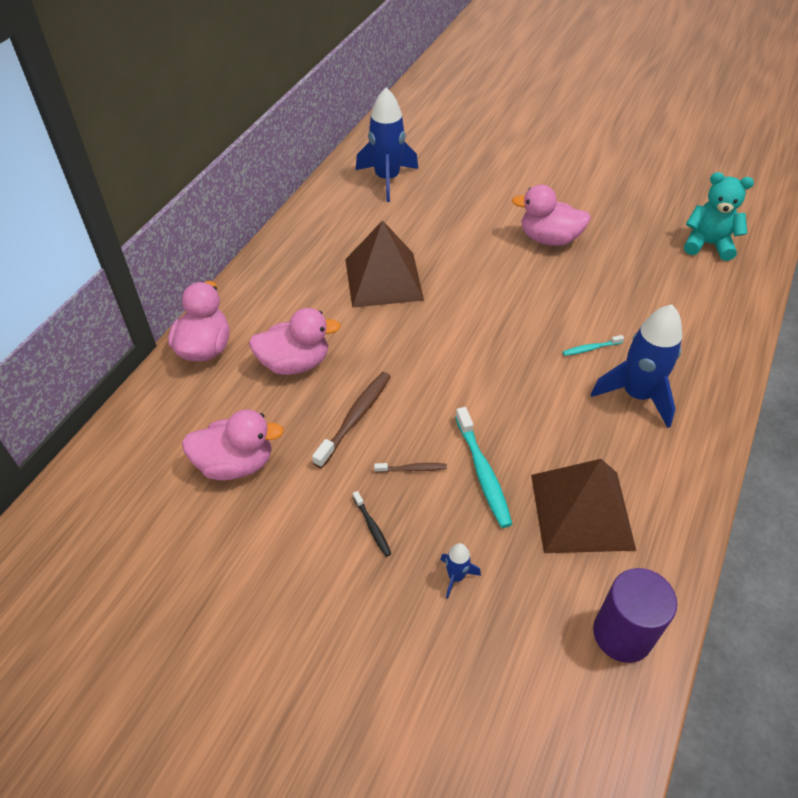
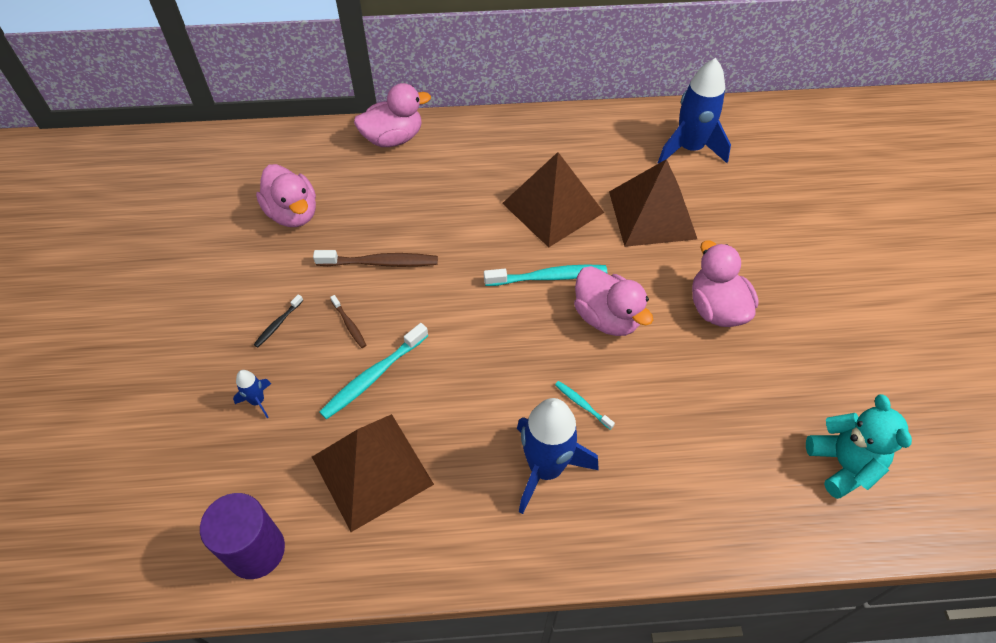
camera: 60 degrees right, 5 degrees up
(295, 363) = (413, 198): pink duck -> pink duck (606, 317)
(436, 229) = (652, 214): none -> brown pyramid
(455, 313) = (548, 277): none -> turquoise toothbrush

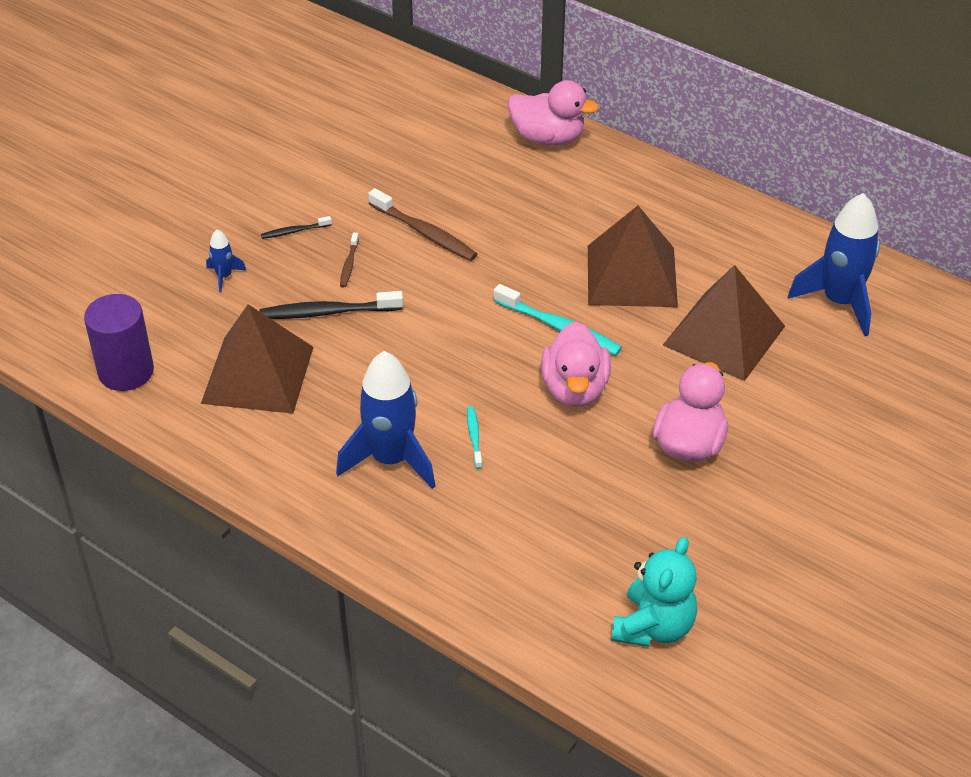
camera: 40 degrees right, 10 degrees down
(293, 213) = (393, 154): pink duck -> none
(373, 376) = (328, 312): turquoise toothbrush -> black toothbrush

